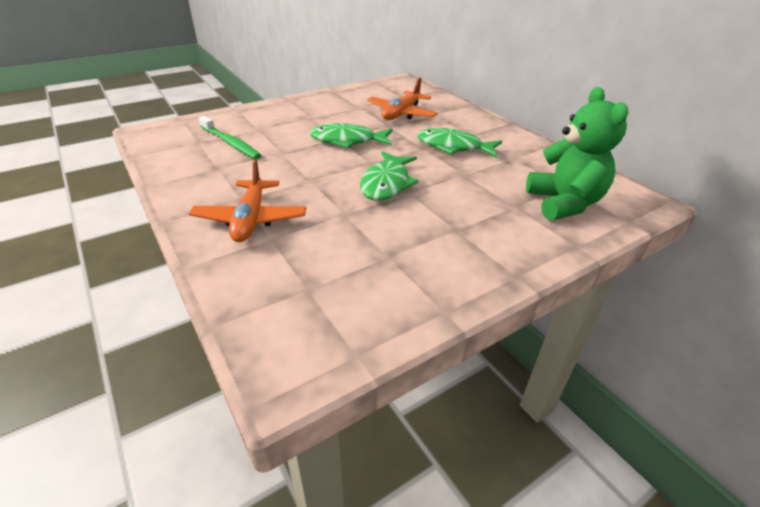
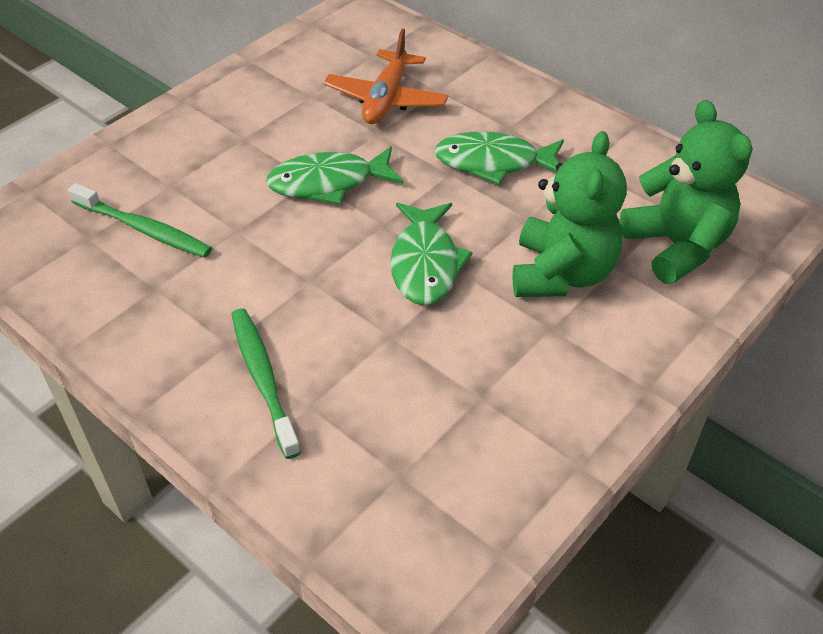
camera: 15 degrees left, 10 degrees up
(251, 219) = (263, 379): orange plane -> green toothbrush
(476, 203) = (561, 273): none -> green teddy bear

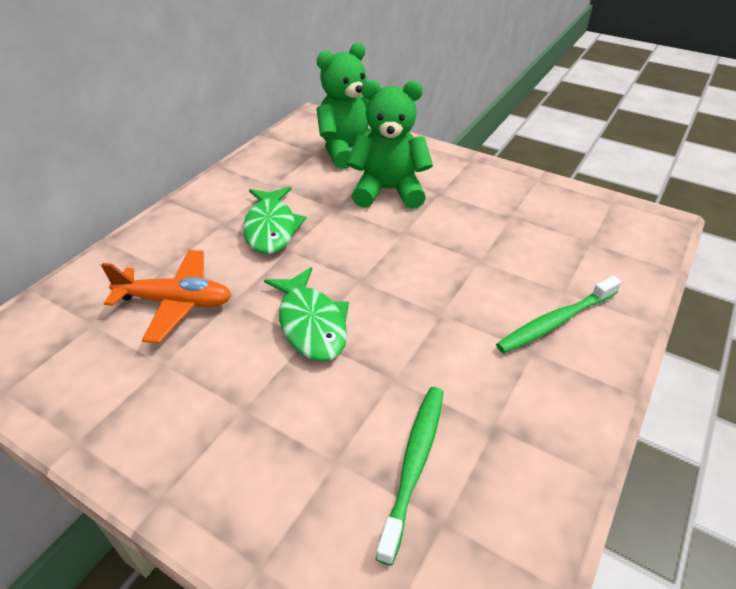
camera: 100 degrees left, 5 degrees down
(425, 263) = (399, 252): green fish -> none

